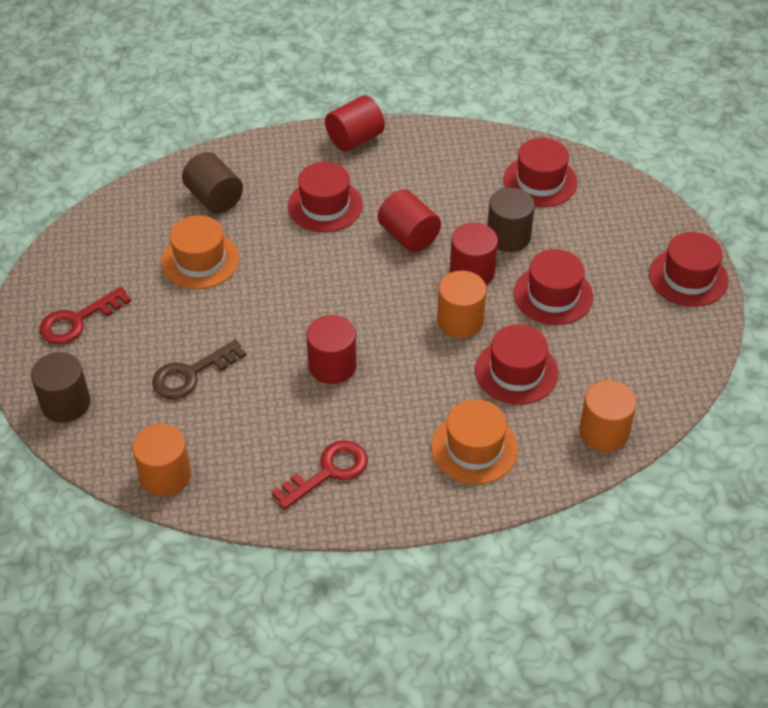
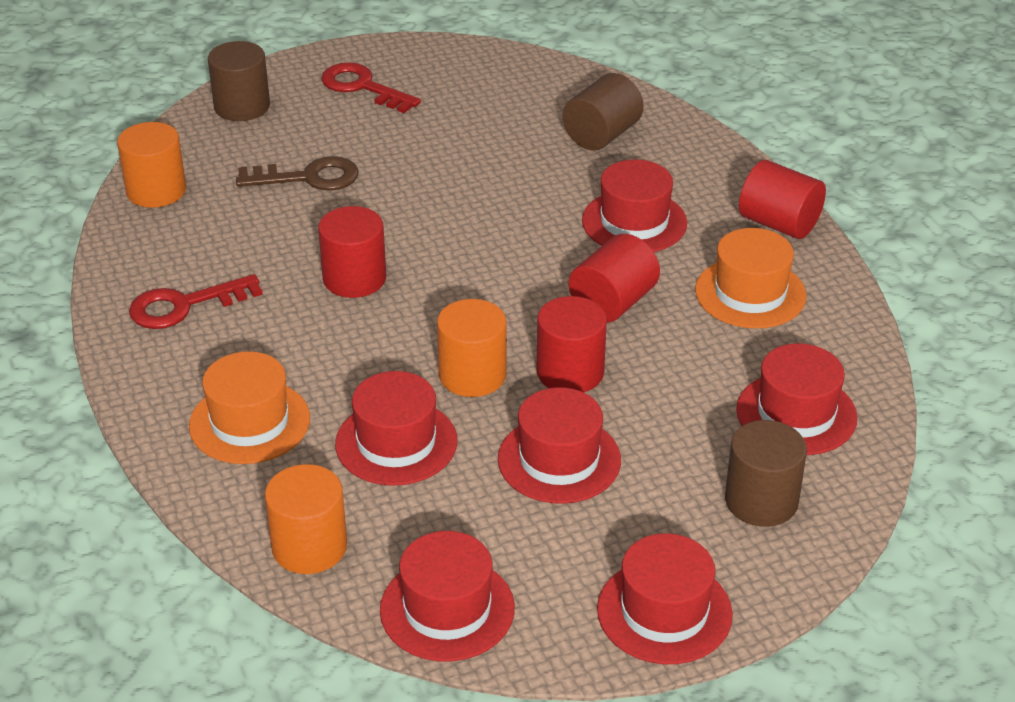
camera: 75 degrees right, 10 degrees down
(191, 374) = (308, 177): brown key -> brown key turned 135 degrees clockwise
(200, 260) = (490, 147): orange hat -> orange hat (750, 293)
(328, 472) = (184, 305): red key -> red key turned 120 degrees clockwise
(508, 236) = (659, 397): brown cylinder -> brown cylinder (761, 501)
(669, 372) = (447, 609): none -> red hat

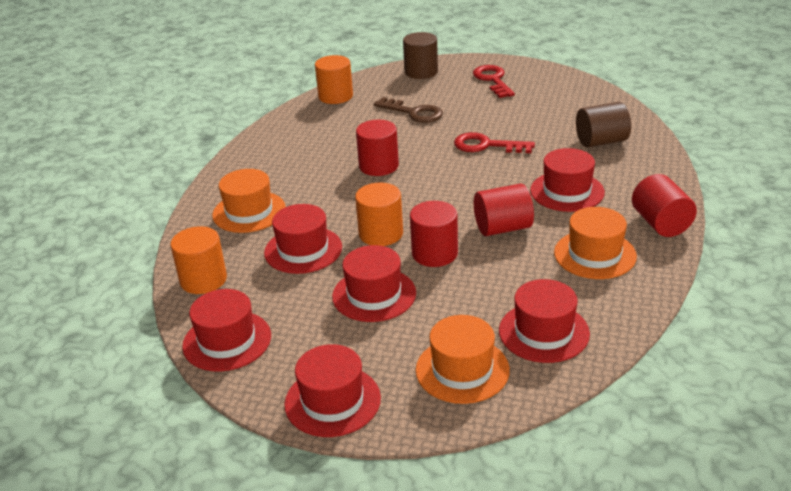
camera: 40 degrees right, 5 degrees down
(184, 305) = (286, 149): red key -> red key (486, 145)
(761, 501) = (462, 370): brown cylinder -> orange hat

